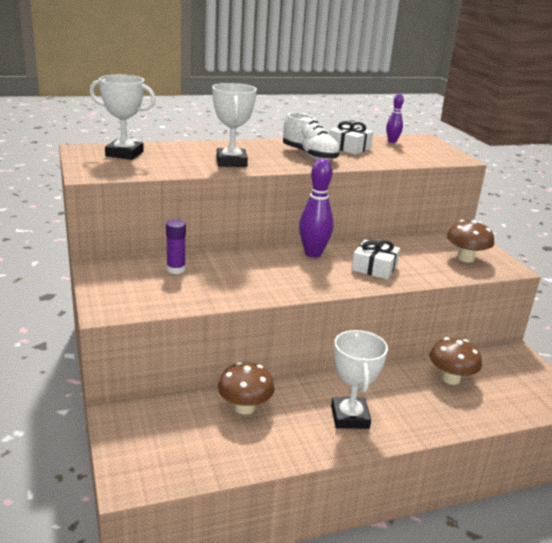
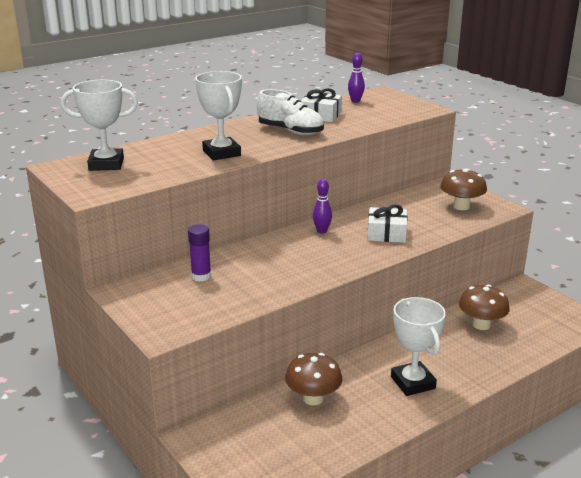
camera: 15 degrees left, 0 degrees up
(313, 253) = (322, 231): purple bowling pin -> purple bowling pin, size x0.56

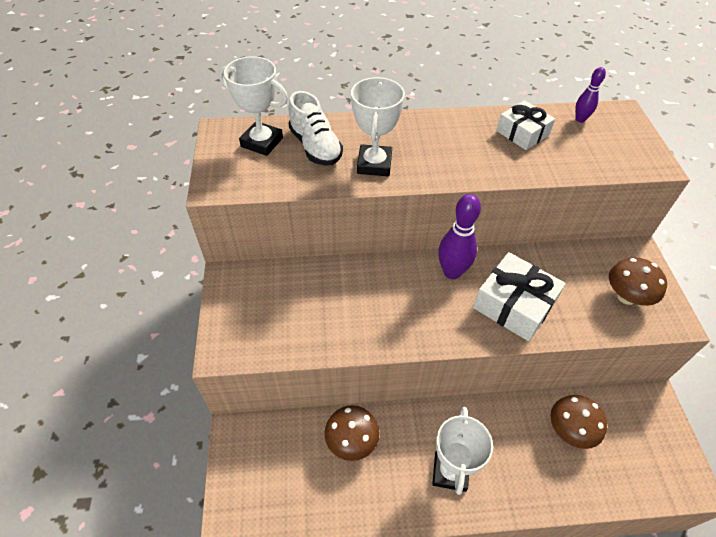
camera: 30 degrees right, 25 degrees up
(201, 276) = (302, 288): purple glue stick -> none
(290, 131) = (469, 151): white shoe -> white shoe (315, 147)
(322, 231) = (452, 272): purple bowling pin -> purple bowling pin, size x1.78
(386, 233) = (514, 305): white gift -> white gift, size x1.52

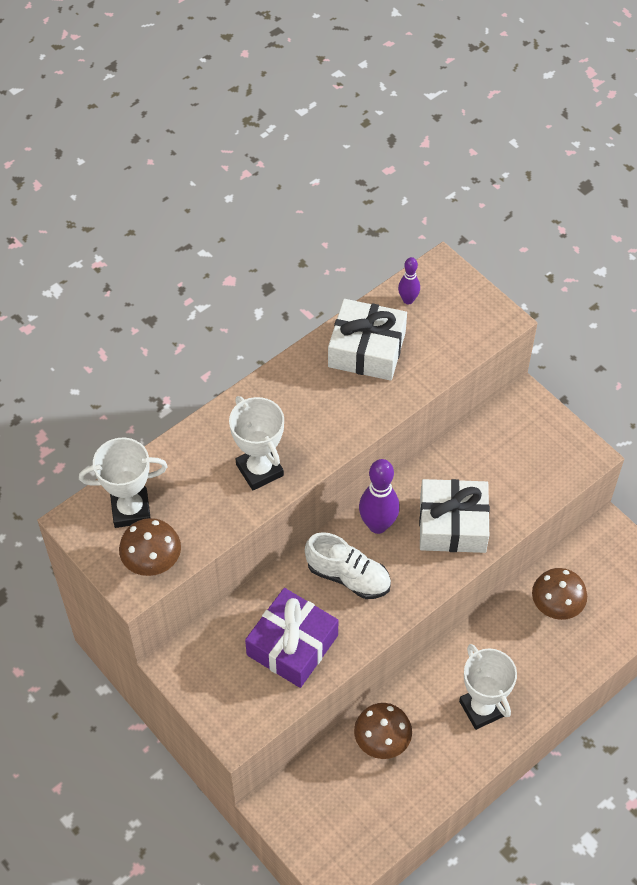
camera: 35 degrees left, 5 degrees up
(315, 147) = (188, 483): white shoe -> white shoe (348, 576)
(319, 315) = (292, 645): none -> purple gift
(522, 133) = (367, 349): white gift -> white gift, size x1.52
(626, 296) = (539, 455): brown mushroom -> brown mushroom (152, 561)

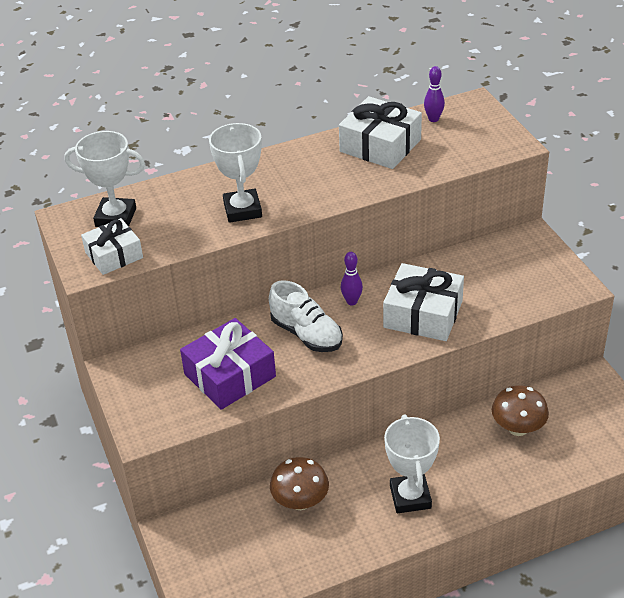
camera: 20 degrees right, 15 degrees down
(152, 561) = (114, 255): brown mushroom -> white gift
(378, 525) = (352, 301): purple bowling pin -> purple bowling pin, size x0.56

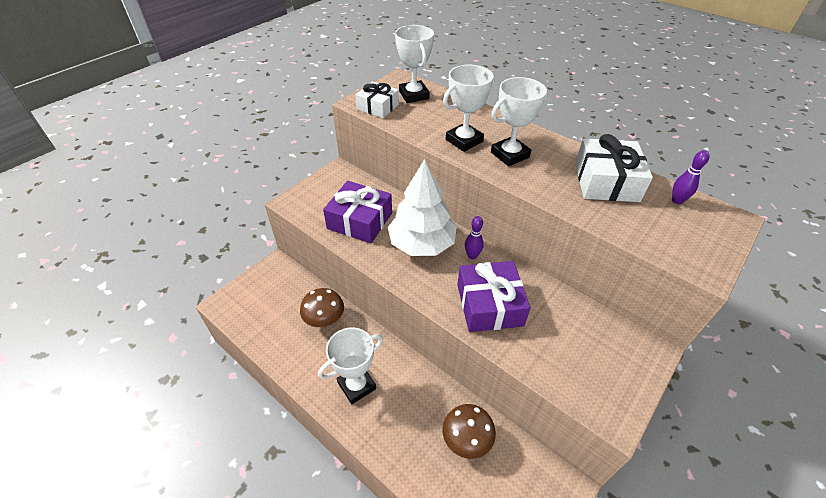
camera: 60 degrees right, 5 degrees up
(293, 187) = (510, 155): none -> white trophy
(306, 334) = (421, 244): white shoe -> white tree
(423, 314) = (489, 305): white gift -> purple gift

